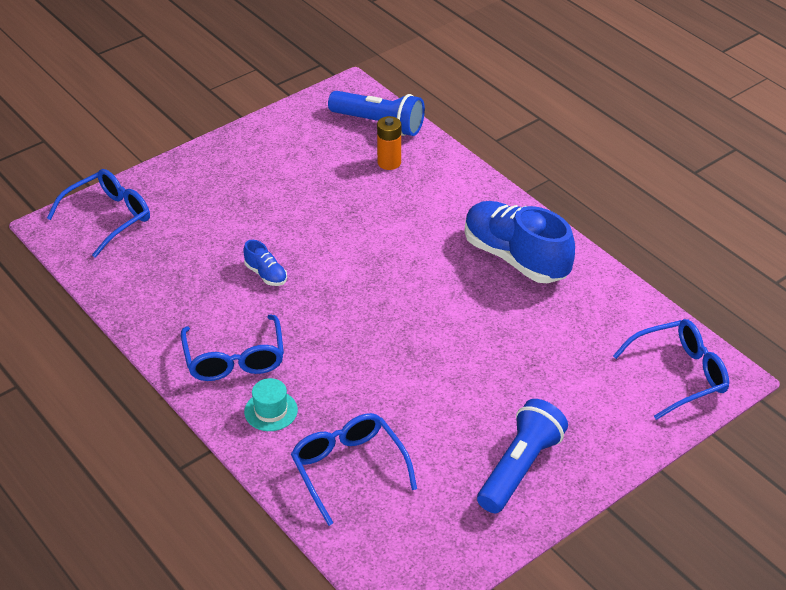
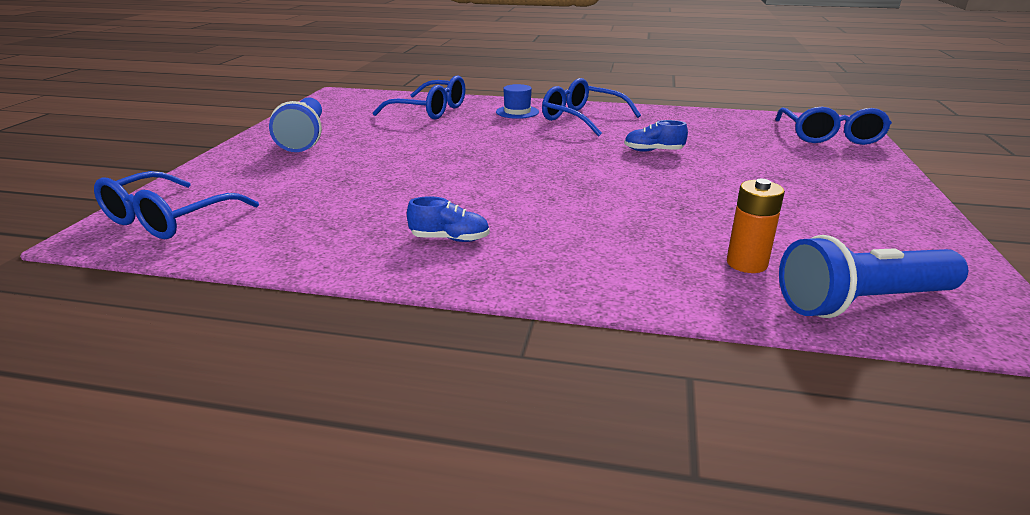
camera: 140 degrees right, 15 degrees down
(271, 411) = (517, 112): turquoise hat -> blue hat
(515, 258) = (450, 239): blue shoe -> blue shoe, size x0.43

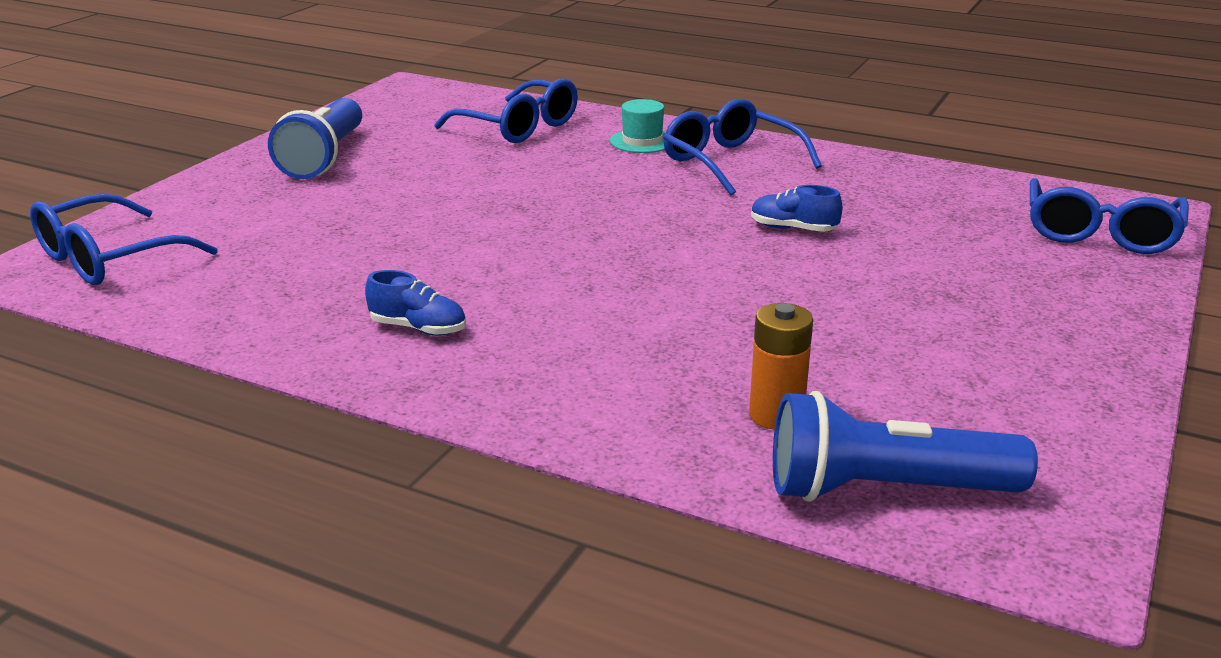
camera: 15 degrees right, 0 degrees up
(517, 112) = (642, 141): blue hat -> turquoise hat

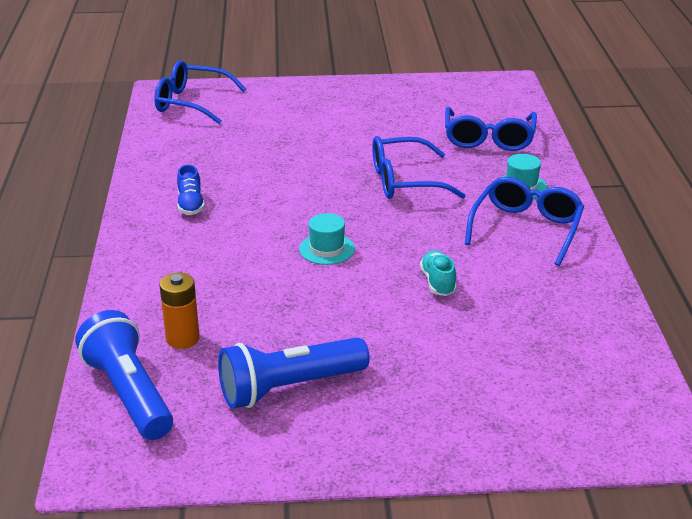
camera: 60 degrees right, 5 degrees up
(324, 158) = (366, 102): blue flashlight -> blue flashlight (289, 388)
(653, 268) = (327, 249): none -> turquoise hat
(793, 229) = (438, 282): blue shoe -> turquoise shoe
(1100, 234) = (581, 421): blue glasses -> blue glasses (404, 181)

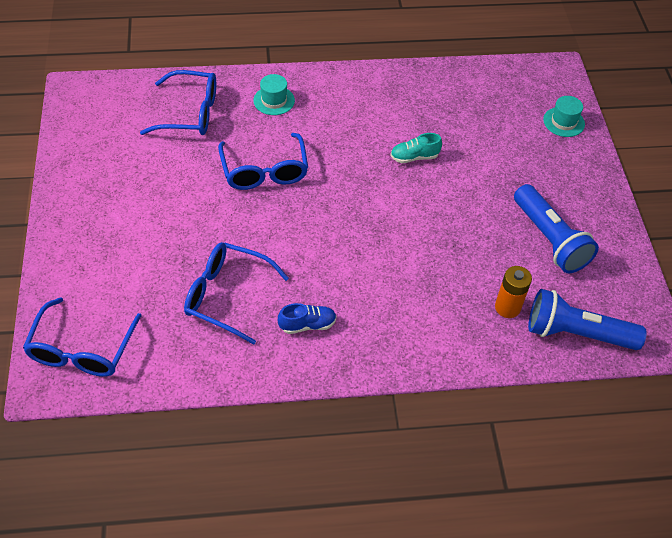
camera: 95 degrees left, 20 degrees up
(129, 393) = (576, 333): blue flashlight -> blue flashlight turned 45 degrees clockwise
(327, 249) = (375, 222): turquoise hat -> turquoise hat (563, 122)
(526, 228) = (337, 104): blue glasses -> blue glasses (226, 295)

